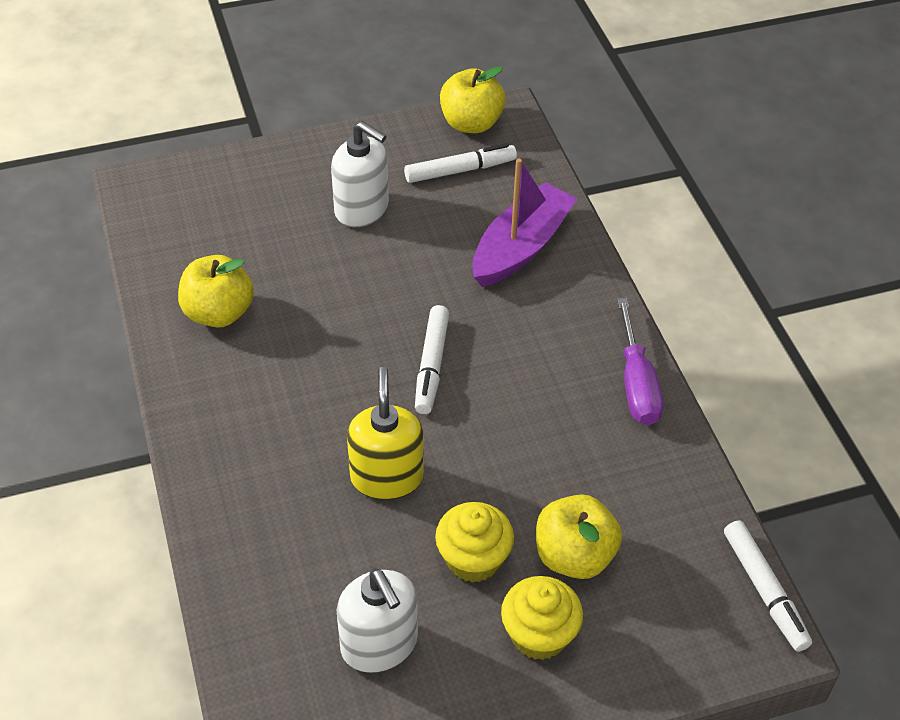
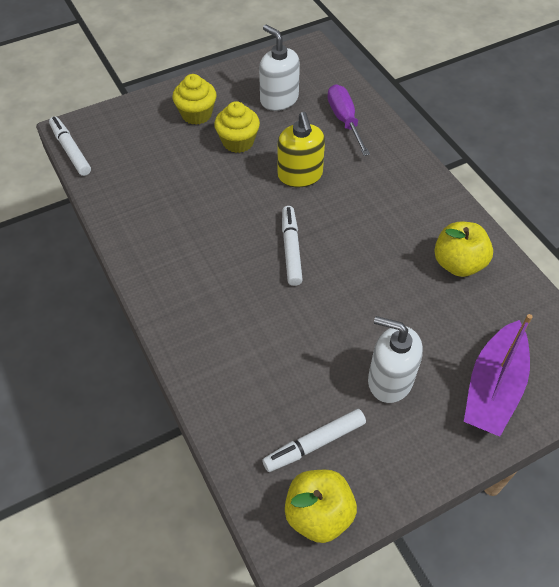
camera: 170 degrees right, 5 degrees up
(521, 247) = (242, 363): purple boat -> purple boat (493, 388)
(574, 556) = (180, 151): yellow apple -> none
(636, 383) = (143, 259): purple screwdriver -> purple screwdriver (345, 121)

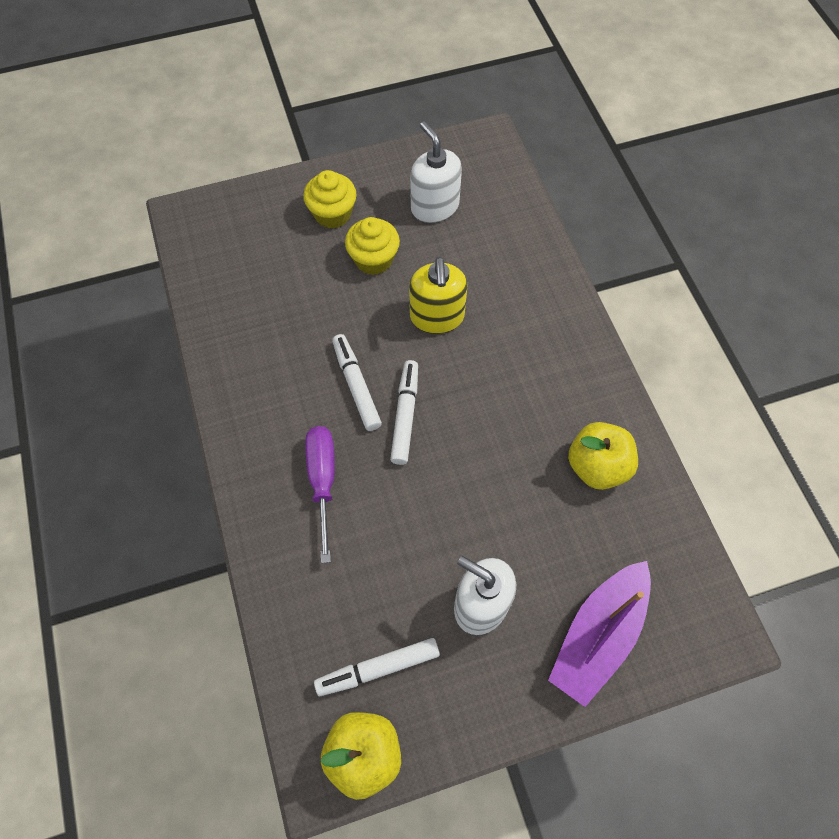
camera: 10 degrees right, 10 degrees up
(70, 150) = (178, 243): white marker -> white marker (356, 386)
(345, 121) = (507, 248): purple screwdriver -> purple screwdriver (323, 482)

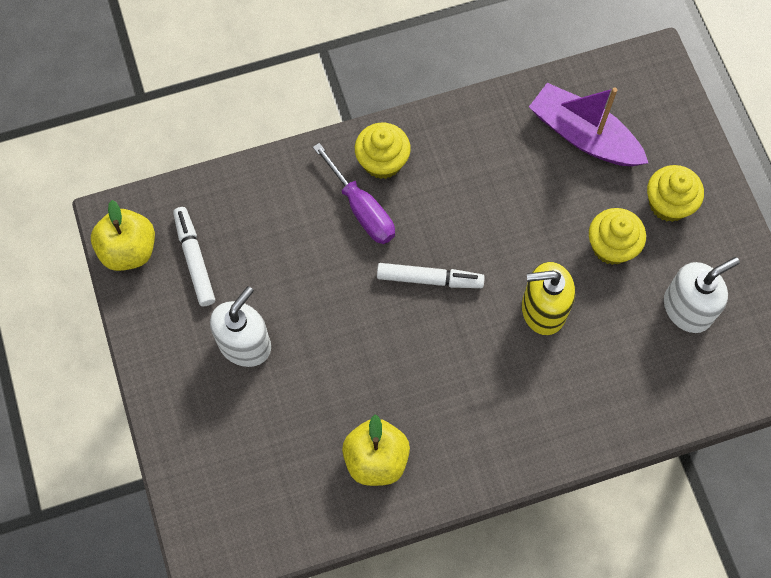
camera: 90 degrees right, 5 degrees up
(268, 460) = (382, 161): none -> yellow cupcake
(323, 482) = (361, 208): purple screwdriver -> purple screwdriver turned 60 degrees clockwise
(356, 386) = (461, 234): white marker -> none
(598, 635) = (212, 444): purple boat -> purple boat (583, 135)

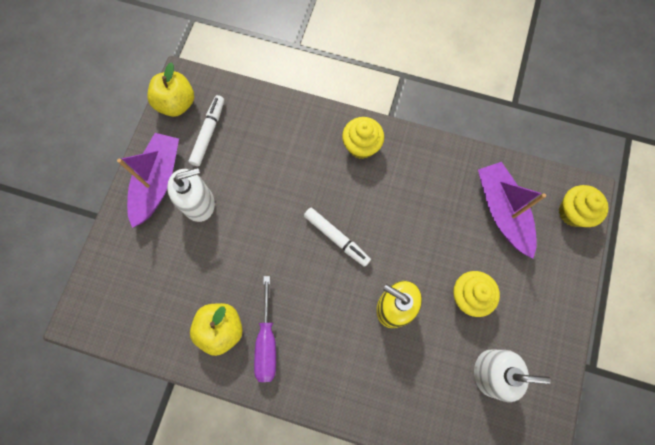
camera: 35 degrees right, 5 degrees up
(177, 352) = (158, 182): none -> purple boat
(361, 208) = (327, 166): purple screwdriver -> purple screwdriver (267, 341)
(668, 204) = (528, 293): yellow cupcake -> yellow cupcake (573, 212)

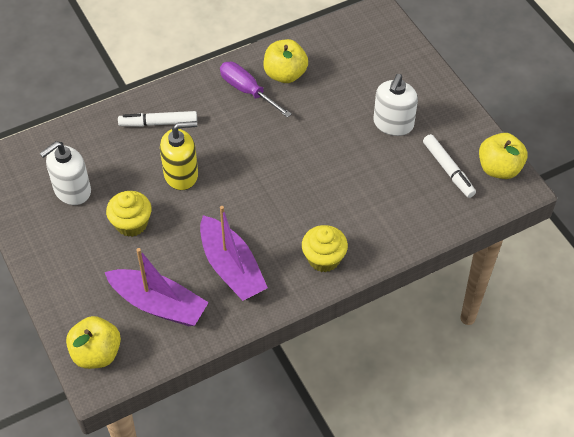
camera: 135 degrees right, 20 degrees down
(158, 182) = (438, 112): purple boat -> purple boat (231, 267)
(337, 238) = (269, 182): white marker -> white marker (158, 123)
(573, 212) = (96, 353): yellow cupcake -> yellow apple

